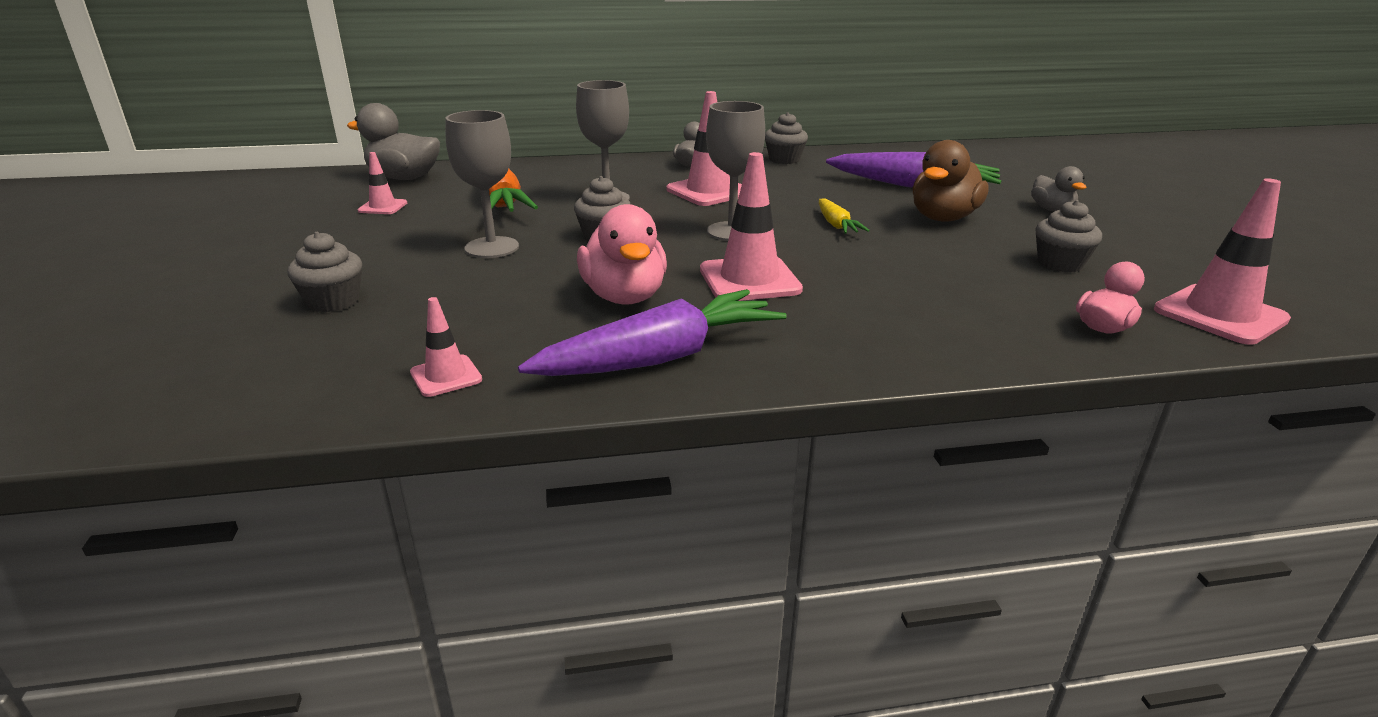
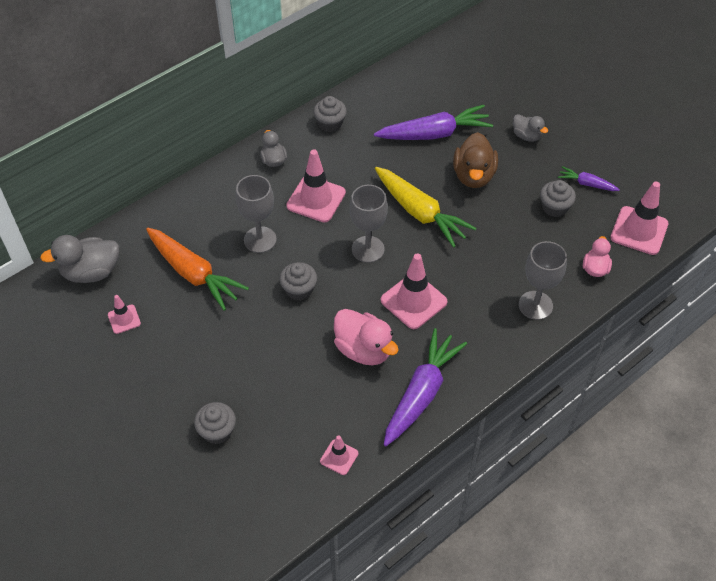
camera: 30 degrees left, 25 degrees up
(492, 247) = (246, 335): grey goblet -> grey goblet (535, 305)
(836, 225) = (420, 213): yellow carrot -> yellow carrot, size x2.00
(1133, 258) = (586, 184): none -> purple carrot

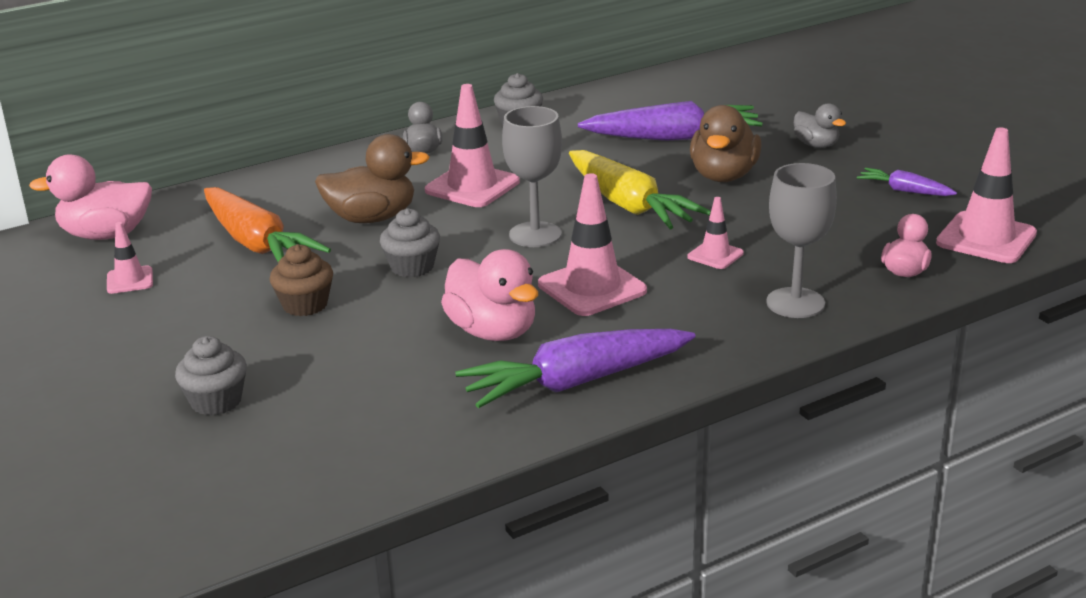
camera: 10 degrees right, 25 degrees down
(91, 272) = (106, 235): grey duck -> pink duck
(243, 334) = (305, 305): none -> brown cupcake
(260, 239) = (372, 218): grey goblet -> brown duck
(339, 457) = (407, 444): pink traffic cone -> pink traffic cone (715, 255)
(421, 392) = (575, 383): purple carrot -> purple carrot turned 150 degrees counterclockwise
(554, 207) = (847, 210): grey cupcake -> none

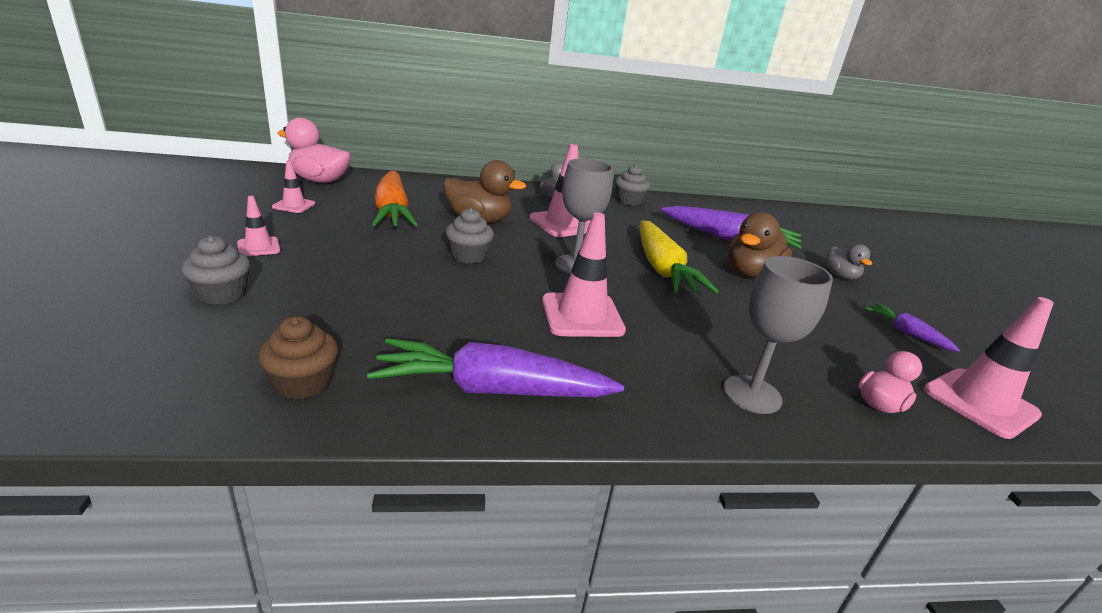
camera: 20 degrees right, 0 degrees up
(305, 305) = (370, 254): brown cupcake -> brown cupcake (303, 383)
(493, 332) = (472, 320): pink duck -> none
(715, 255) = (704, 326): pink traffic cone -> pink traffic cone (258, 247)

